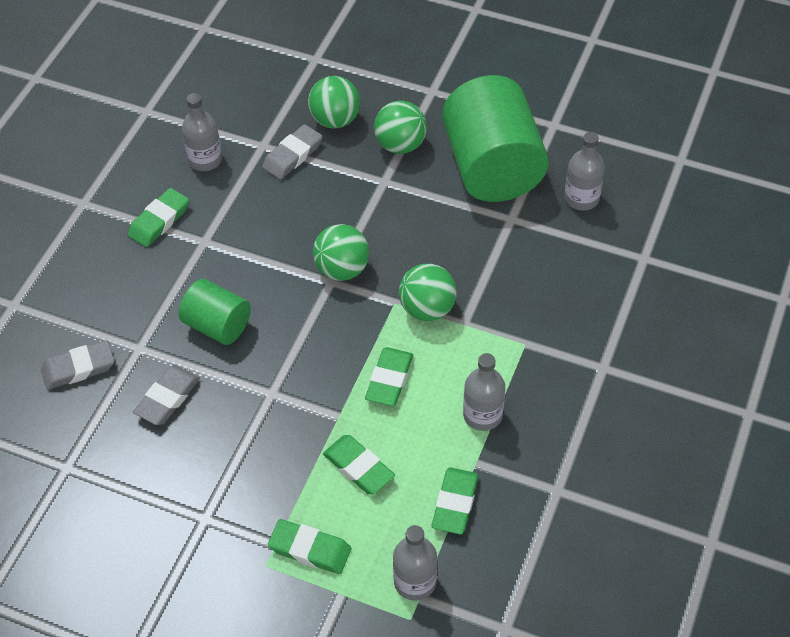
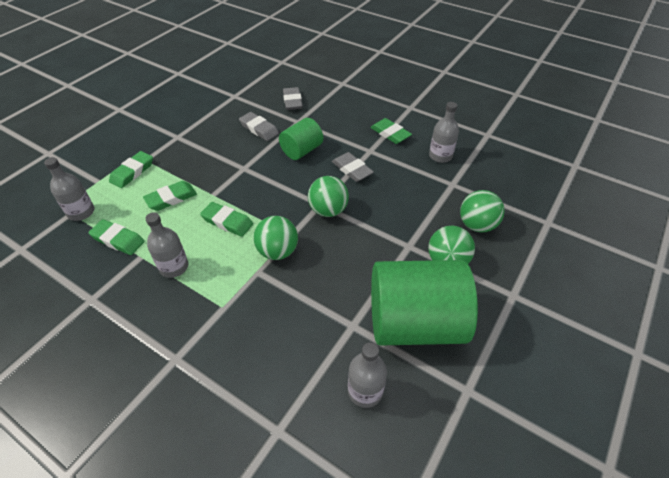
camera: 100 degrees right, 5 degrees down
(293, 155) = (440, 197): grey eraser -> grey eraser (352, 169)

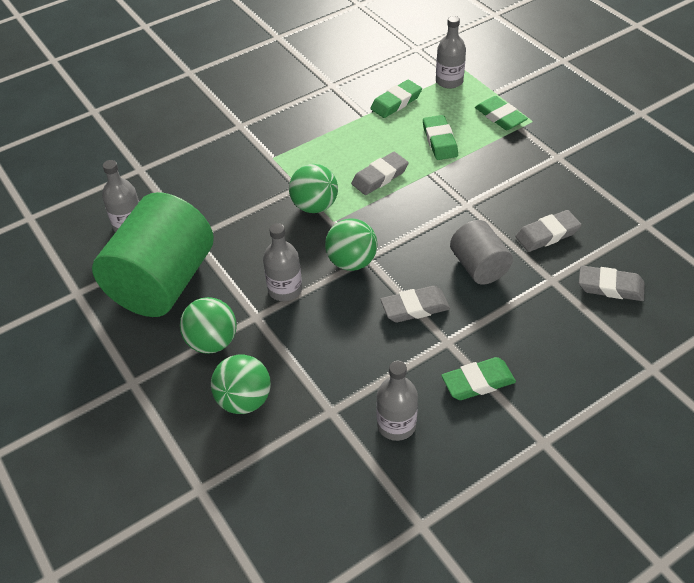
camera: 115 degrees right, 0 degrees up
(174, 267) = (338, 133): grey bottle -> grey bottle (285, 289)
(227, 222) = (380, 177): green eraser -> grey eraser
(302, 150) = (479, 267): green cylinder -> grey cylinder

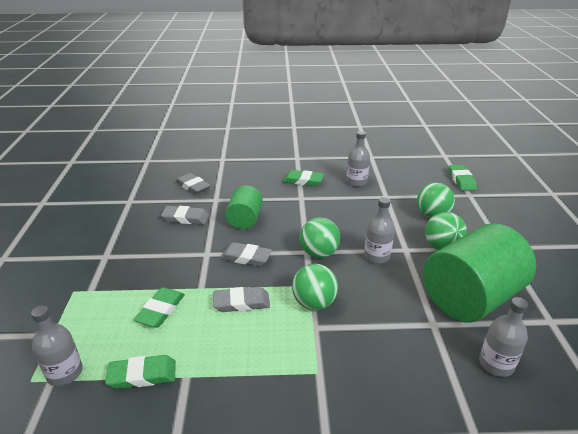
camera: 150 degrees left, 15 degrees down
(415, 307) = (303, 216): grey eraser -> grey eraser (246, 257)
(479, 267) = (245, 219): grey cylinder -> green cylinder
(500, 117) = (88, 307): green eraser -> green eraser (461, 180)

